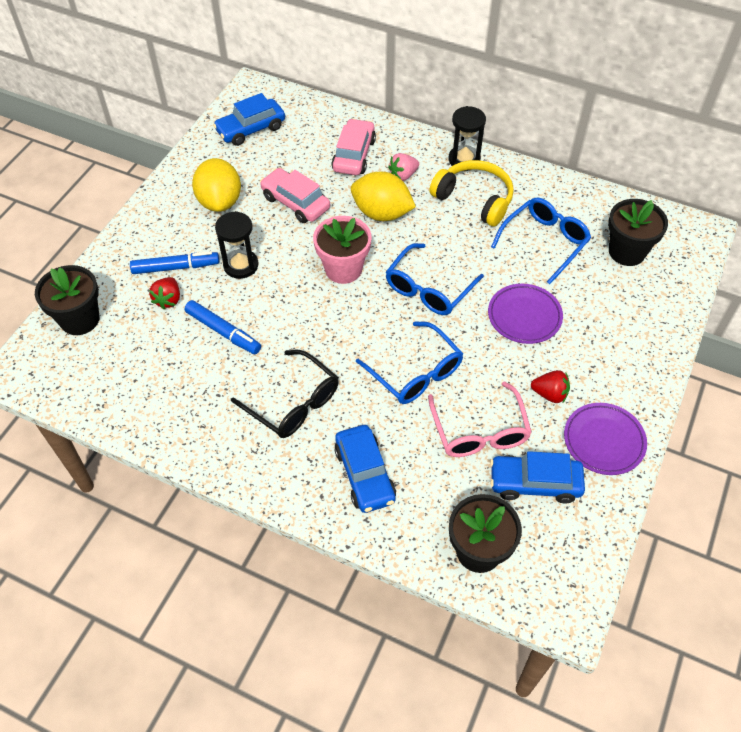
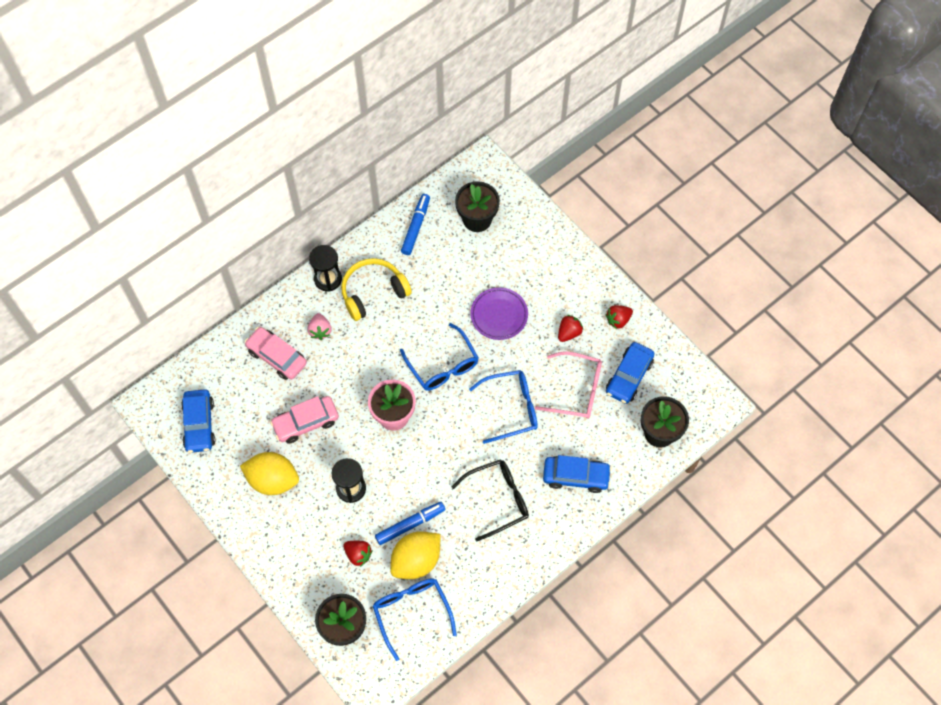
camera: 65 degrees left, 10 degrees up
(176, 267) = (327, 538): blue marker -> blue marker (416, 227)
(382, 213) = (352, 364): yellow lemon -> yellow lemon (416, 561)
(544, 242) = (440, 267): blue glasses -> blue glasses (412, 612)
(603, 441) = (618, 320): purple plate -> red strawberry

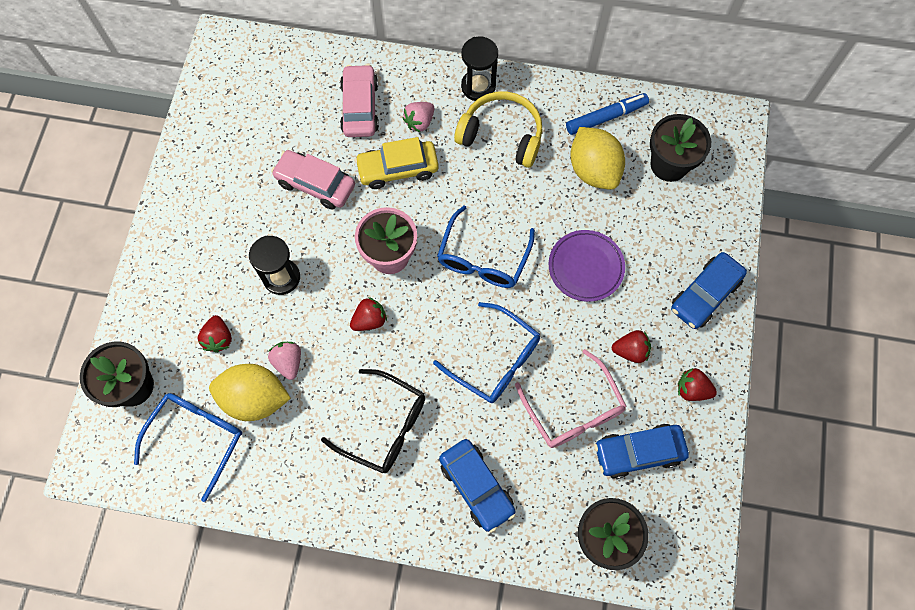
camera: 50 degrees right, 5 degrees up
(199, 424) = (237, 98): blue car -> blue car (705, 295)
(273, 480) = (233, 202): yellow lemon -> yellow lemon (593, 170)
(340, 368) = (398, 169): none -> yellow car
(410, 524) = (288, 362): blue marker -> pink strawberry
(424, 458) = (369, 320): none -> red strawberry

